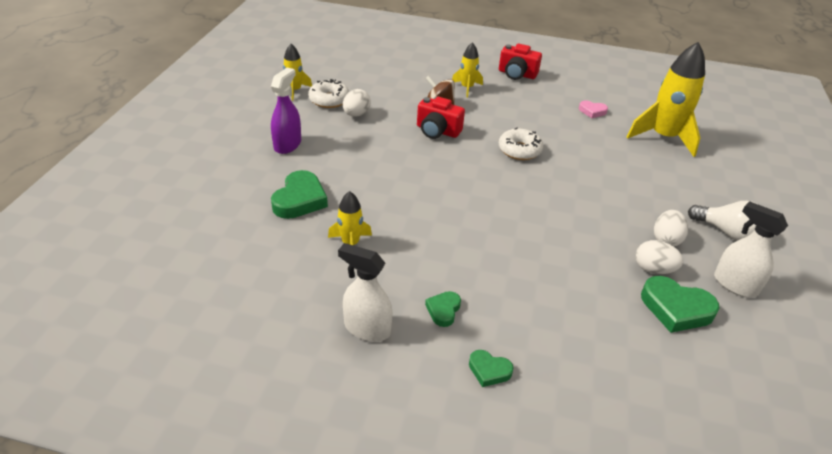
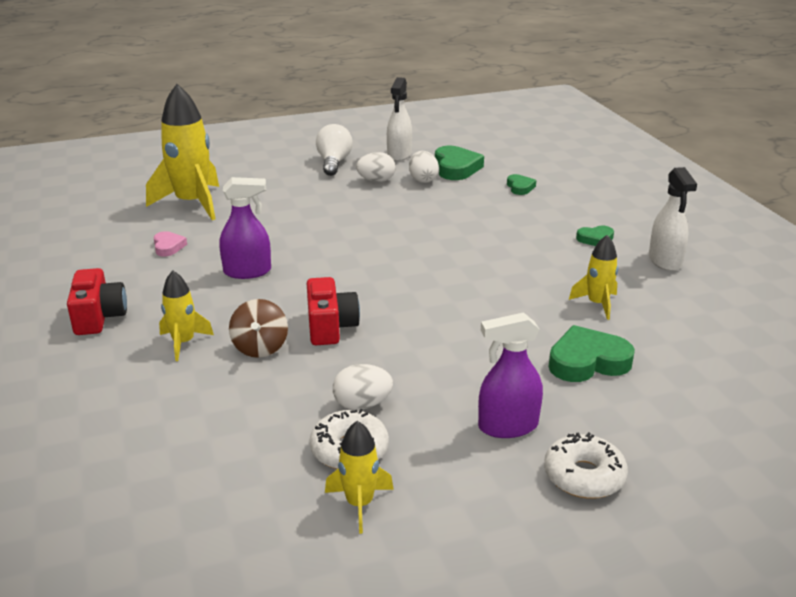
camera: 120 degrees left, 10 degrees down
(489, 370) = (617, 210): green heart -> green heart (520, 187)
(519, 150) = (312, 267): white donut -> white donut (584, 476)
(532, 127) = (247, 272): none -> purple spray bottle

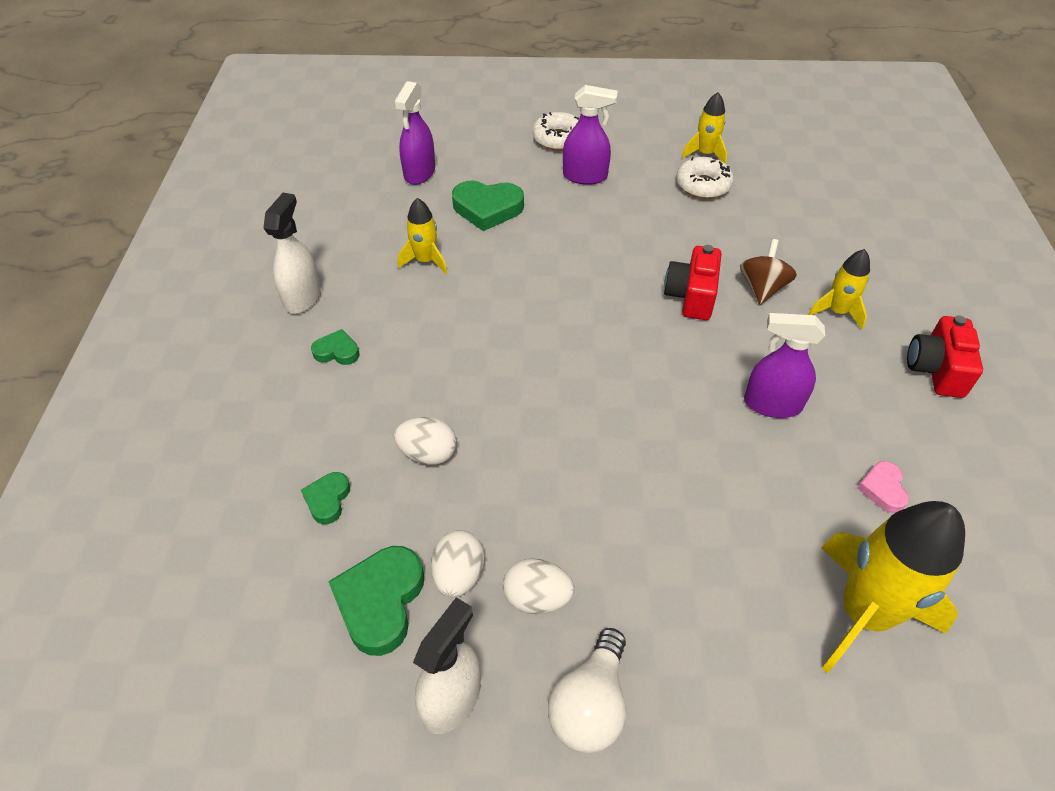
camera: 160 degrees left, 20 degrees up
(362, 405) = (684, 215): white egg -> white egg (428, 453)
(704, 383) = (419, 173): none -> purple spray bottle

